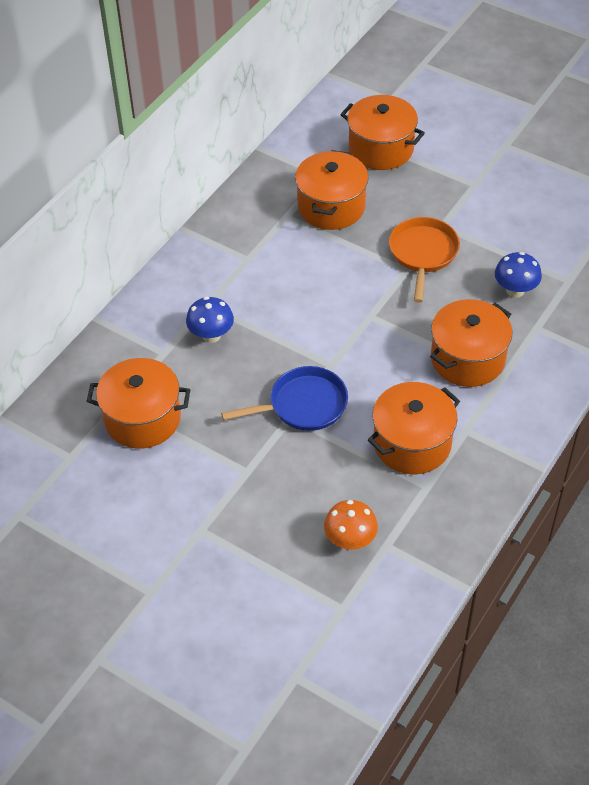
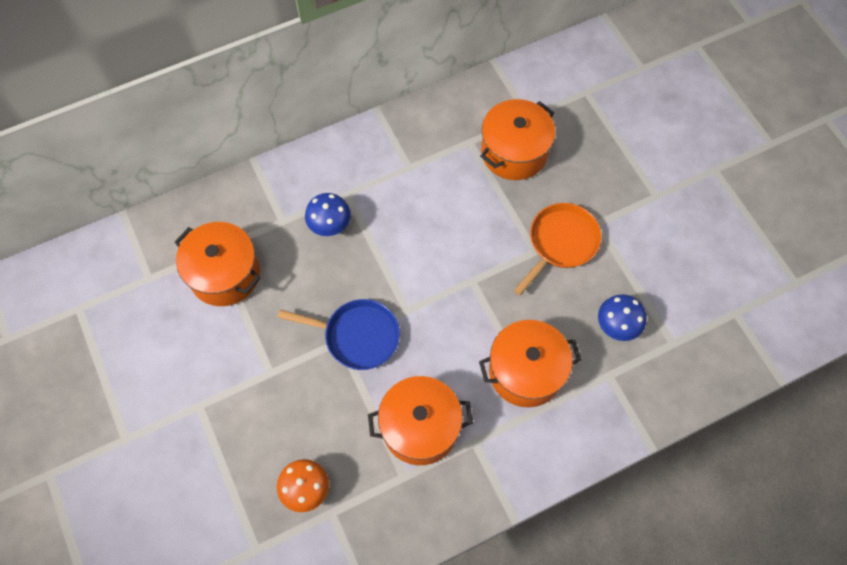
camera: 30 degrees right, 15 degrees up
(381, 148) = (598, 115): orange pot -> none

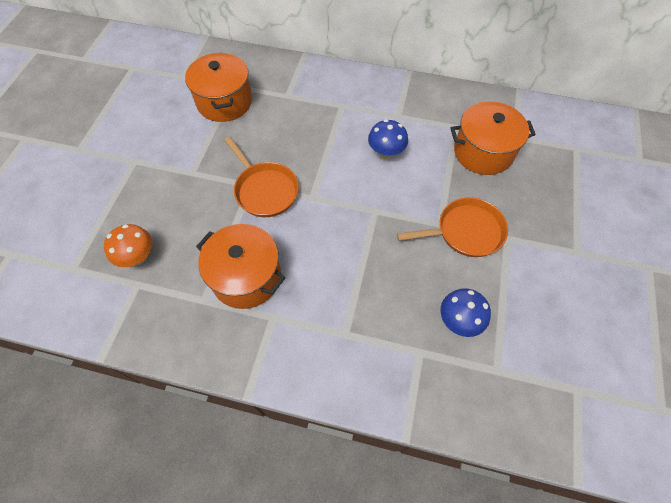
camera: 40 degrees right, 5 degrees down
(330, 226) = (313, 116): blue mushroom -> blue mushroom (386, 153)
(357, 336) = (264, 190): blue pan -> orange pan
(525, 371) = (356, 298): orange pot -> none

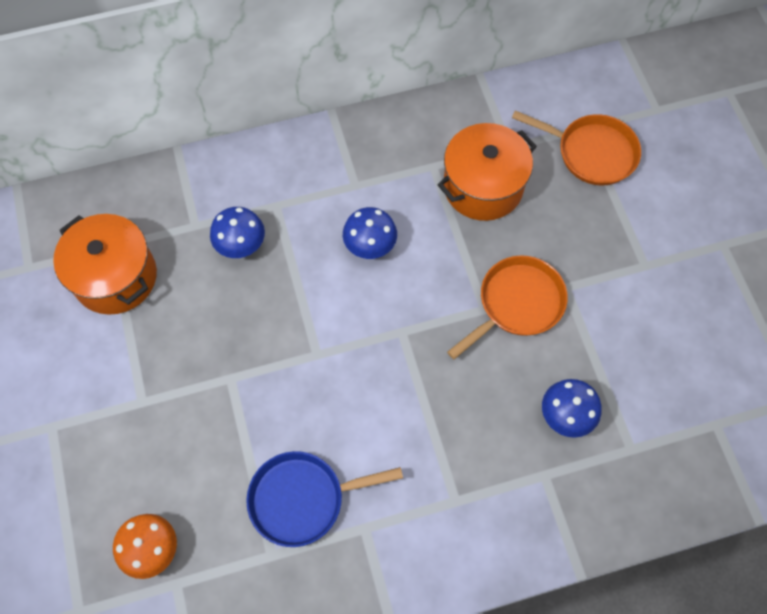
camera: 30 degrees left, 5 degrees up
(246, 277) = (303, 499): orange pot -> blue pan
(264, 190) = (252, 375): orange pan -> orange pan (591, 152)
(306, 118) = (241, 246): none -> blue mushroom

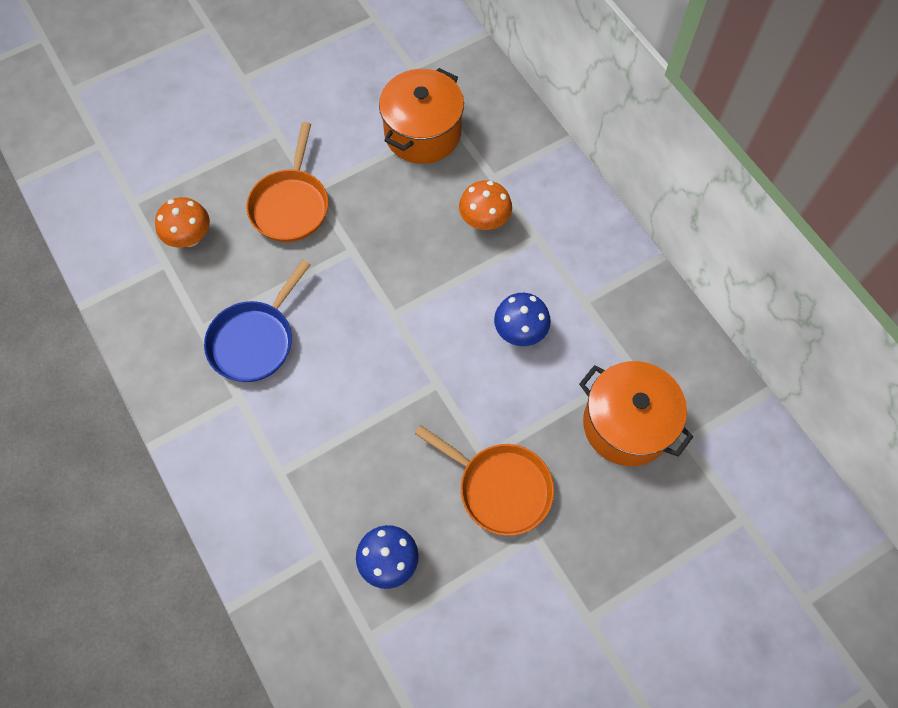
camera: 75 degrees right, 0 degrees up
(241, 246) = (484, 221): blue mushroom -> orange mushroom
(303, 499) = (255, 340): blue pan -> blue pan turned 120 degrees counterclockwise
(591, 152) = (714, 533): orange pan -> orange pan (291, 205)

